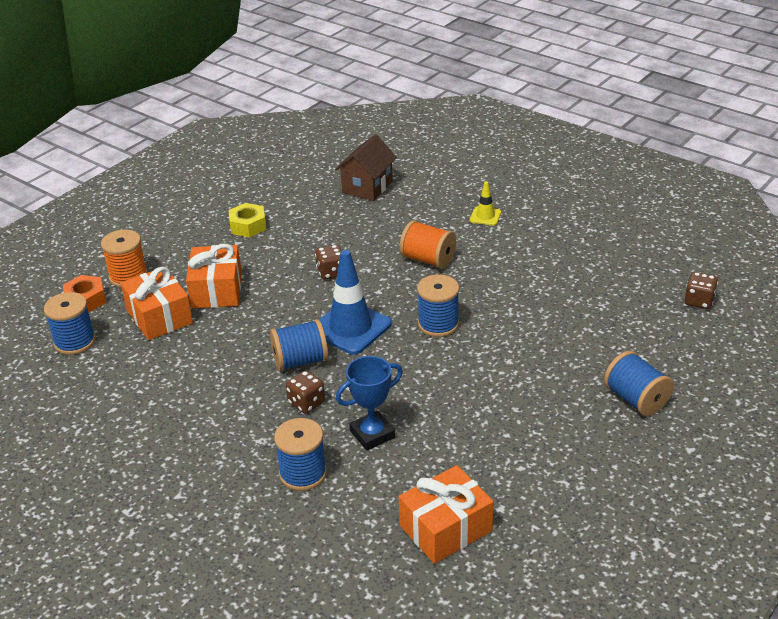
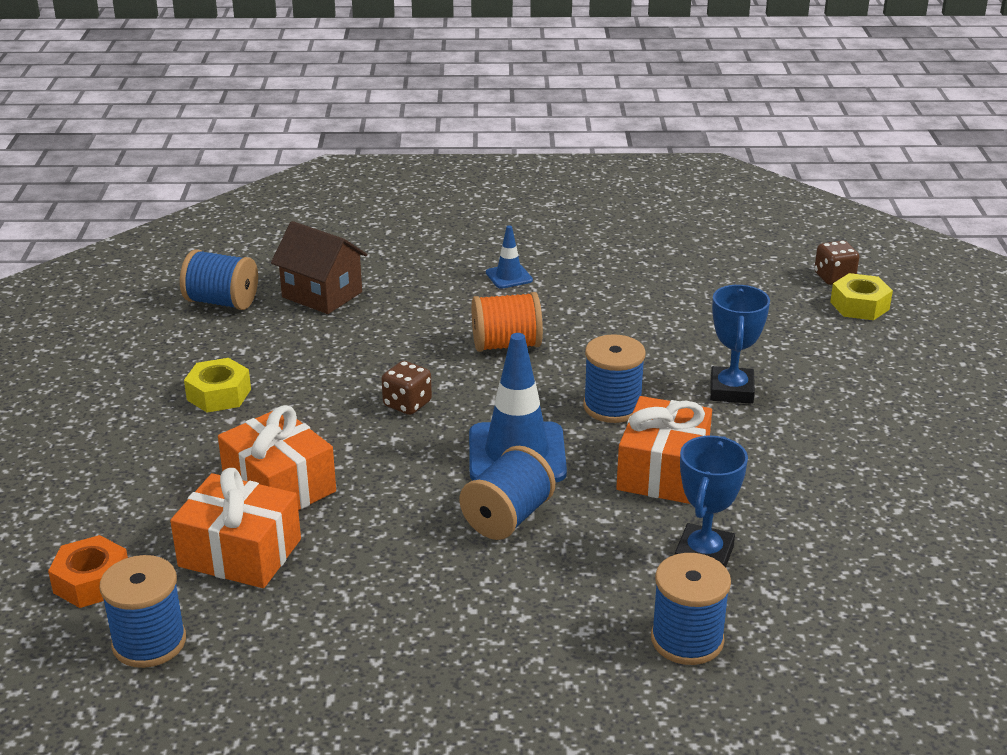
camera: 40 degrees left, 5 degrees down
(128, 276) = (120, 524): orange spool -> none
(306, 403) = (581, 560): brown dice -> none
(367, 187) = (322, 294): brown house -> brown house turned 45 degrees counterclockwise
(445, 528) = (915, 610): orange gift -> orange gift (662, 471)
(485, 216) = (509, 276): yellow traffic cone -> blue traffic cone
(522, 346) = (731, 390): none -> blue trophy
(636, 399) = (907, 392): blue spool -> blue spool (222, 302)
(689, 328) = (859, 306): none -> yellow nut

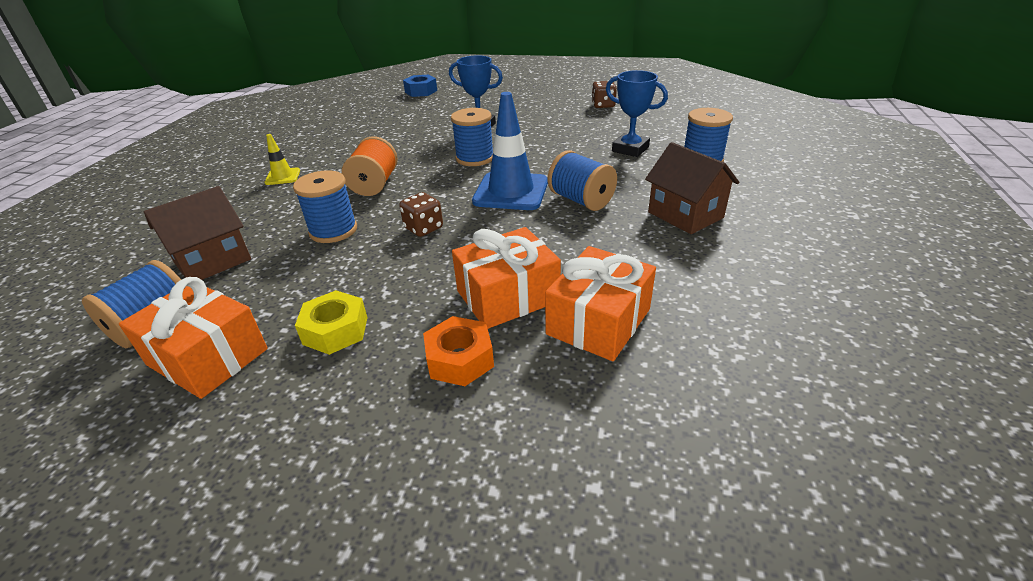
camera: 75 degrees left, 5 degrees up
(92, 582) = (630, 429): orange nut -> orange nut (460, 359)
(149, 642) = (724, 381): blue spool -> blue spool (333, 230)
(488, 618) = (685, 215): none -> brown house
(509, 276) = (283, 177): blue traffic cone -> yellow traffic cone
(662, 471) = (549, 151): orange gift -> orange gift (207, 357)
(834, 278) = (388, 93): brown dice -> brown dice (603, 105)
(859, 306) = (421, 91): yellow nut -> blue nut

